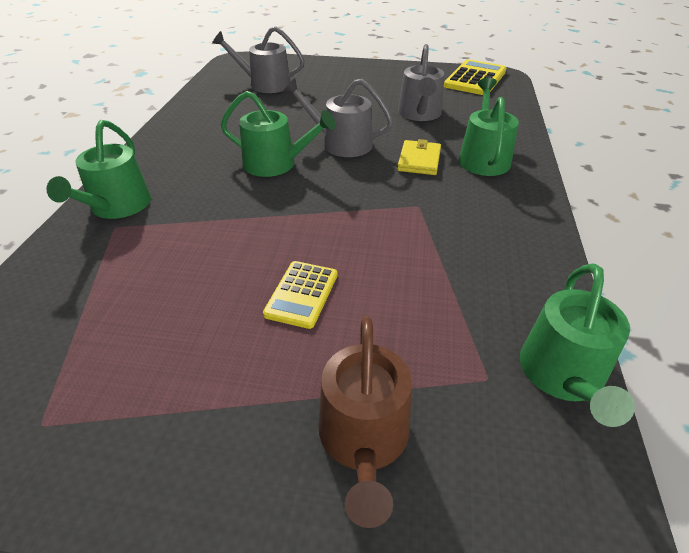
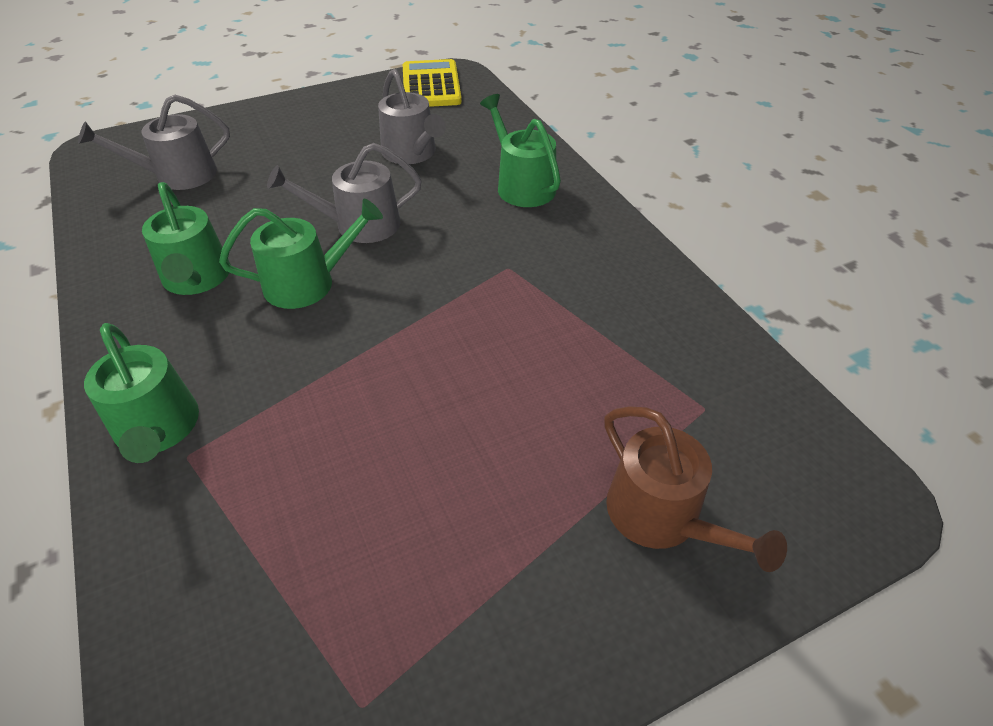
camera: 35 degrees left, 5 degrees up
(301, 294) = (486, 419): yellow calculator -> none
(419, 160) = (462, 213): yellow wallet -> none
(563, 376) = (752, 374): green watering can -> green watering can (197, 278)

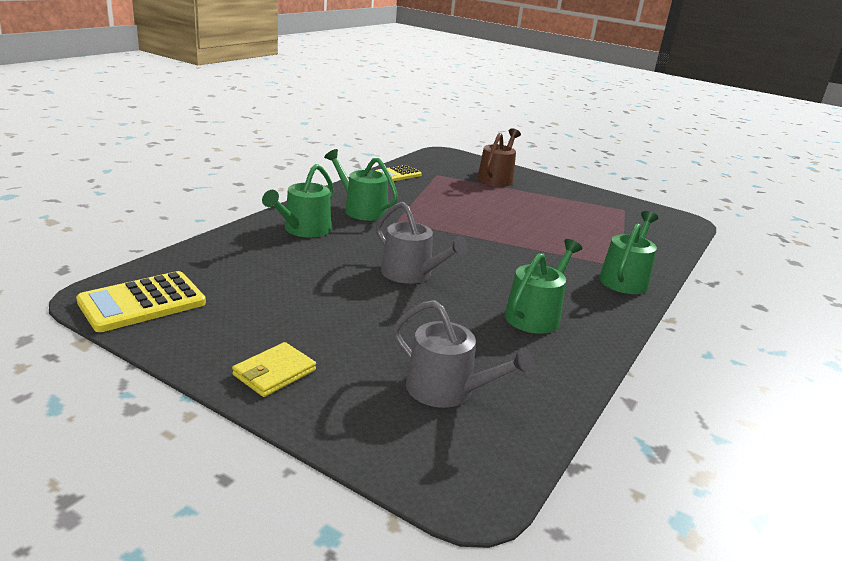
camera: 125 degrees left, 20 degrees down
(287, 115) = (274, 373): none -> yellow wallet
(308, 283) = (485, 274): green watering can -> green watering can (361, 210)
(412, 153) = (294, 279): grey watering can -> none
(713, 346) = (397, 174): none -> yellow calculator

